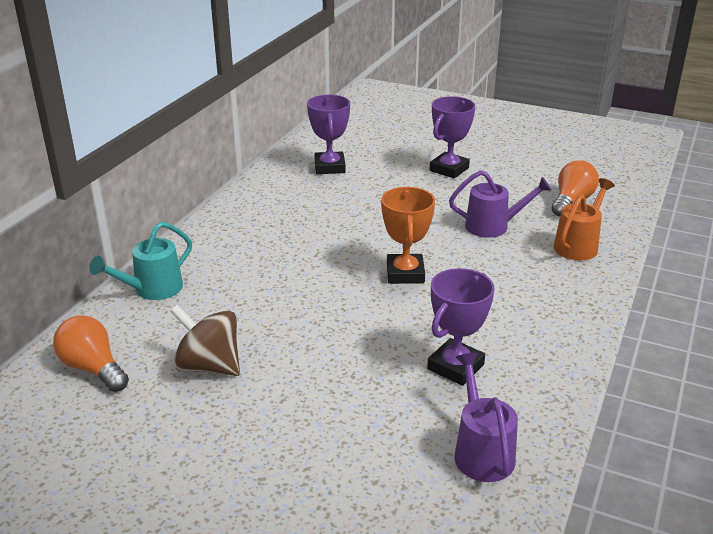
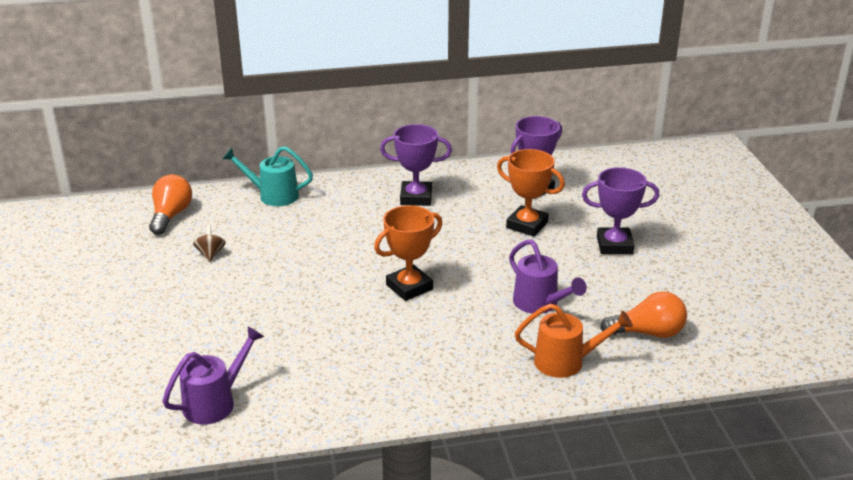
camera: 55 degrees right, 0 degrees up
(209, 366) = (210, 254): brown spinning top -> brown spinning top, size x0.52
(378, 189) = (527, 225): none -> orange trophy
(455, 367) = (306, 356): purple trophy -> purple trophy (416, 198)

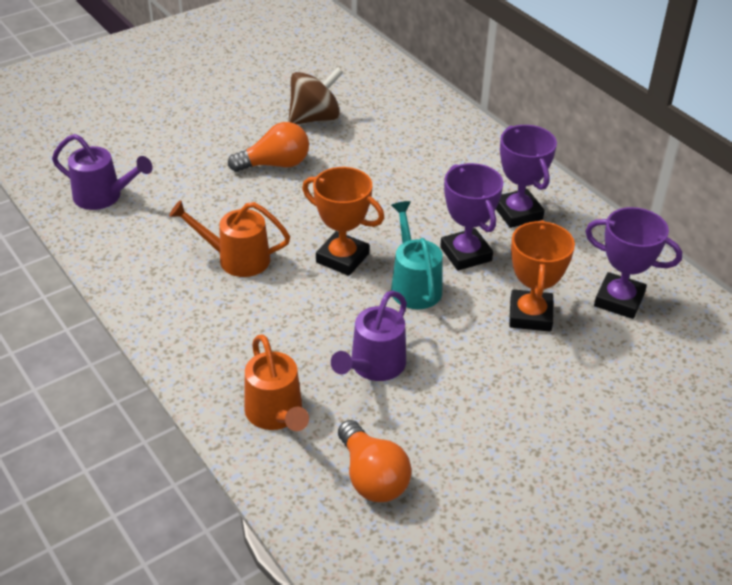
camera: 65 degrees right, 10 degrees up
(171, 216) = (360, 75): orange light bulb -> orange light bulb (275, 164)
(210, 254) = (315, 118): brown spinning top -> brown spinning top, size x1.94
(272, 195) = (442, 119): turquoise watering can -> turquoise watering can (413, 285)
(370, 341) = (236, 259): none -> orange watering can
(614, 245) = (545, 405): purple trophy -> purple trophy (465, 254)

